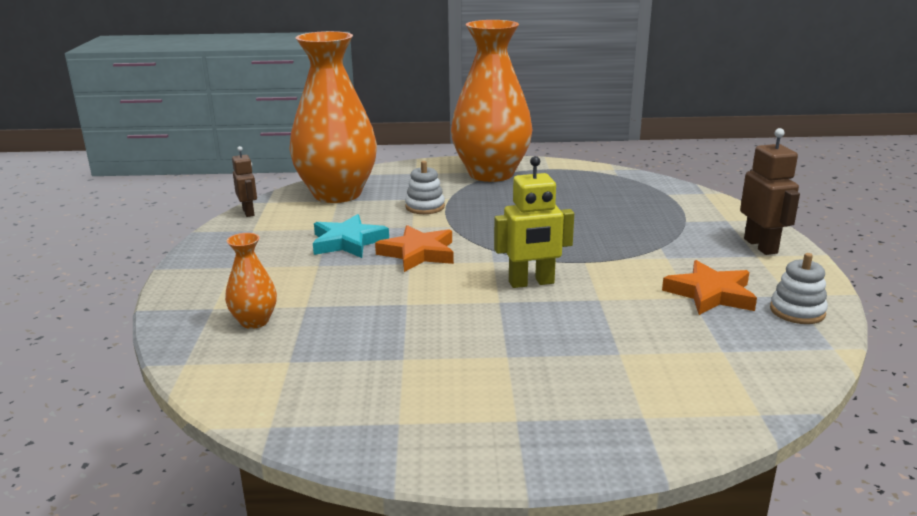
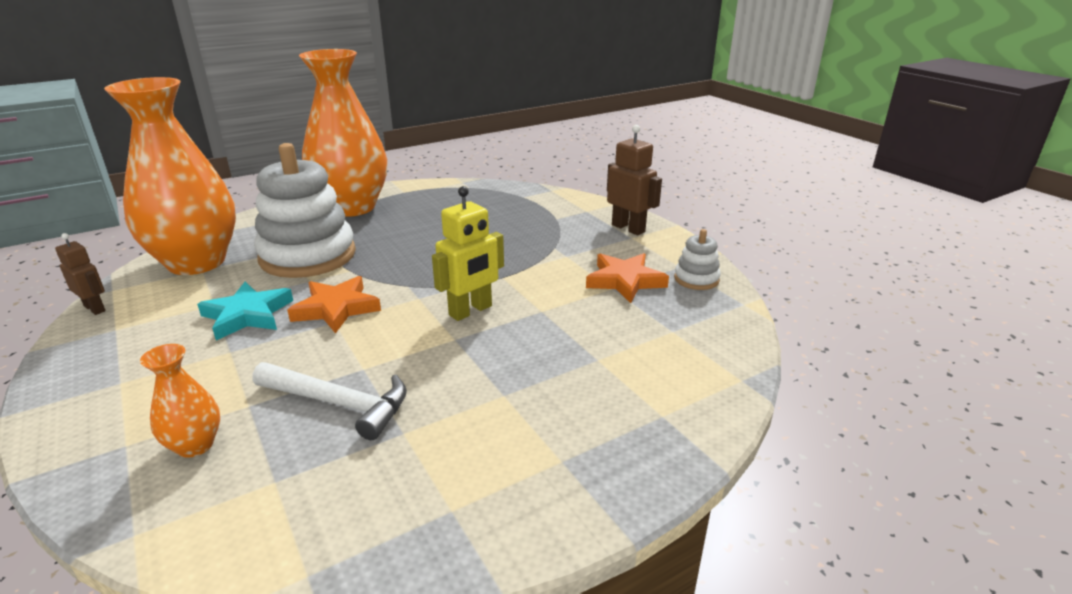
camera: 30 degrees left, 5 degrees up
(370, 323) = (338, 403): none -> white hammer
(425, 207) = (308, 256): white stacking toy -> white stacking toy, size x2.25

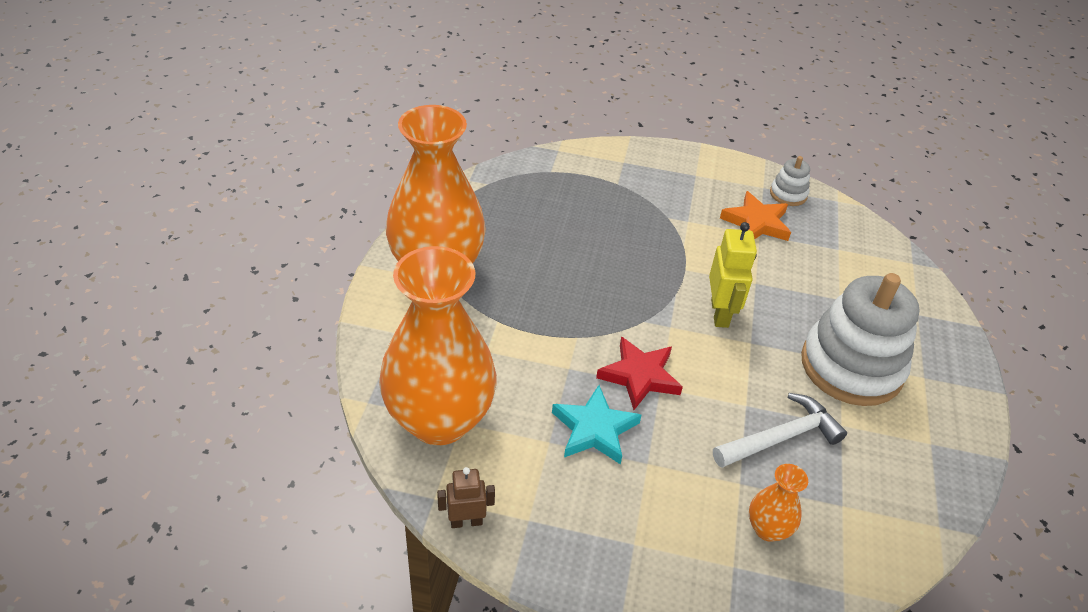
camera: 50 degrees left, 15 degrees up
(308, 256) = (517, 346): white stacking toy -> white stacking toy (851, 366)
(336, 308) = (639, 376): orange star -> red star
(628, 228) = (680, 166): brown robot -> none

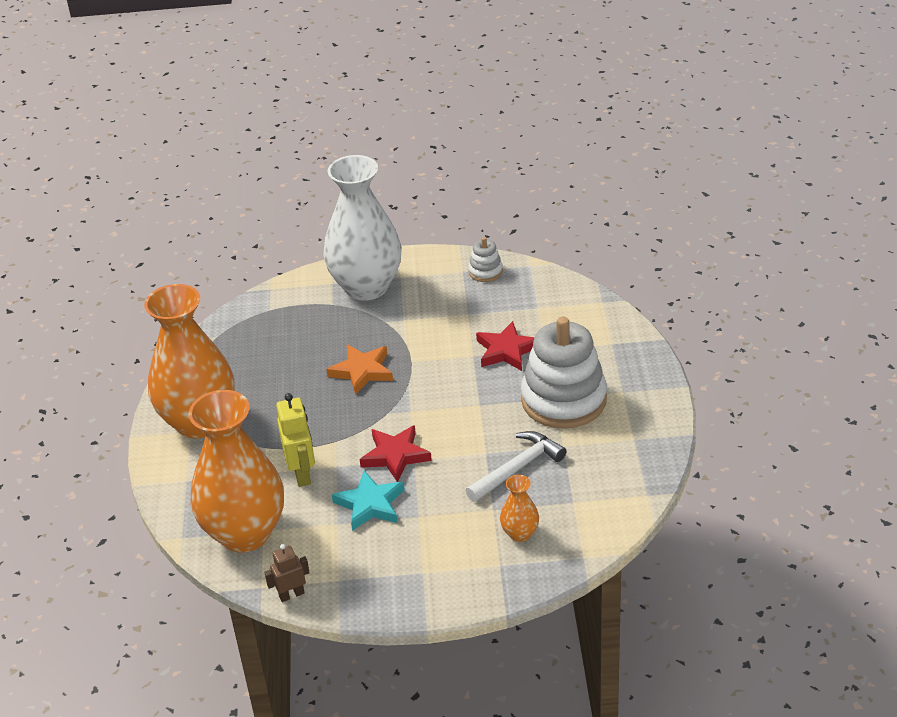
camera: 10 degrees left, 5 degrees down
(658, 176) = (366, 287): none -> white vase
(720, 313) = (449, 389): yellow robot -> yellow robot (302, 473)
(756, 223) = (463, 304): orange star -> orange star (362, 371)
(795, 288) = (507, 350): none -> red star

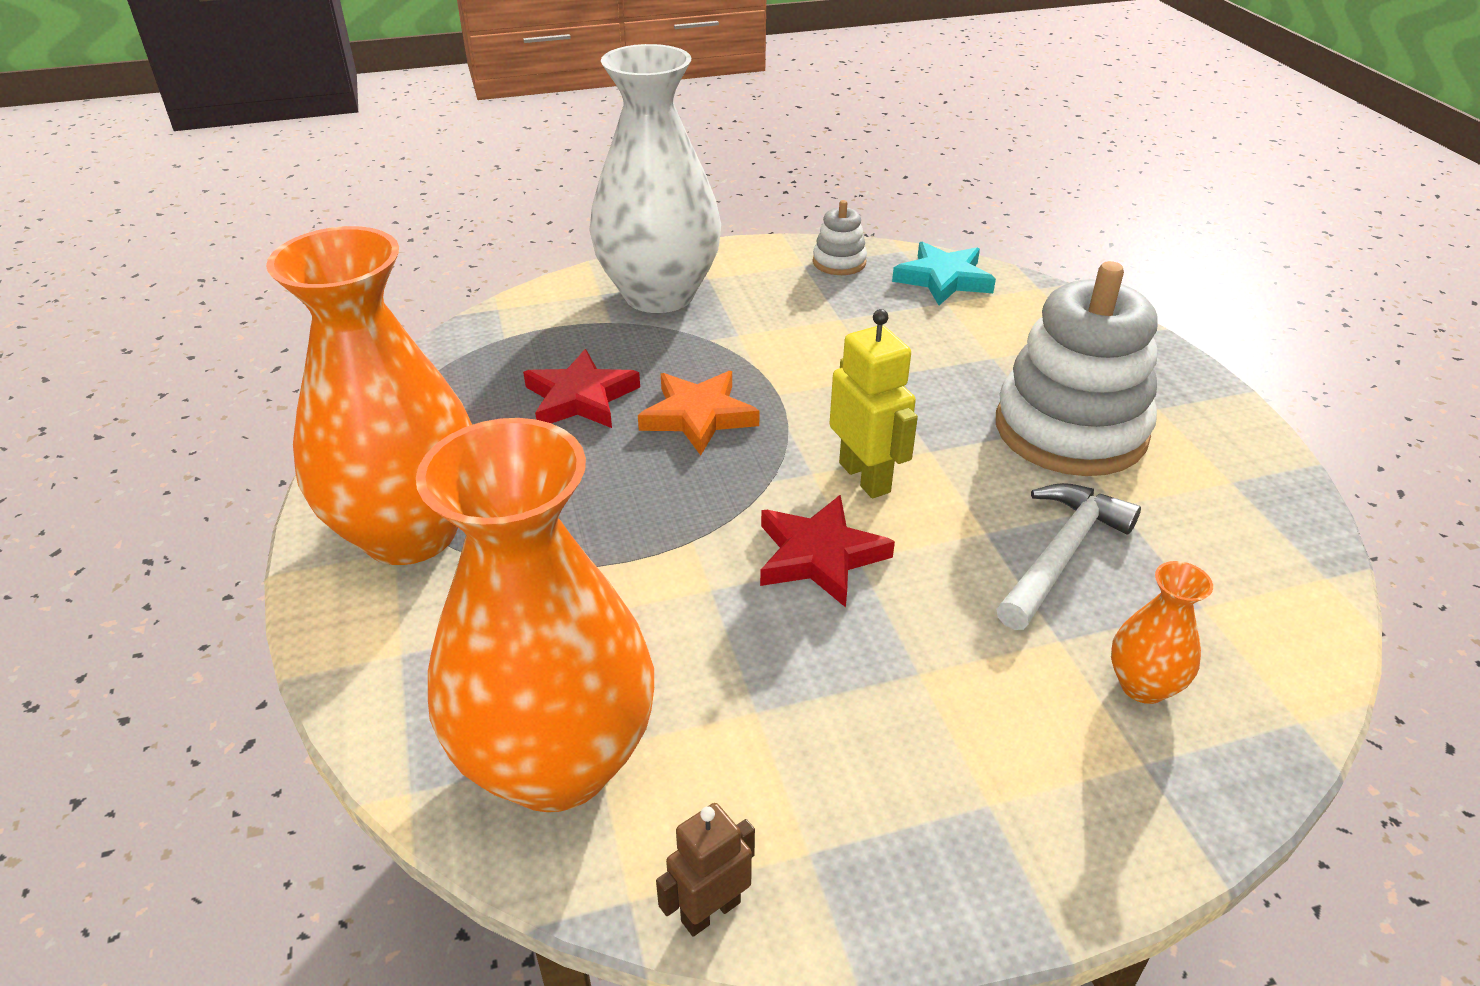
camera: 15 degrees left, 0 degrees up
(302, 473) = (646, 612): yellow robot -> yellow robot (865, 477)
(370, 504) = (810, 660): turquoise star -> turquoise star (943, 279)
(507, 350) = (931, 364): red star -> red star (581, 398)

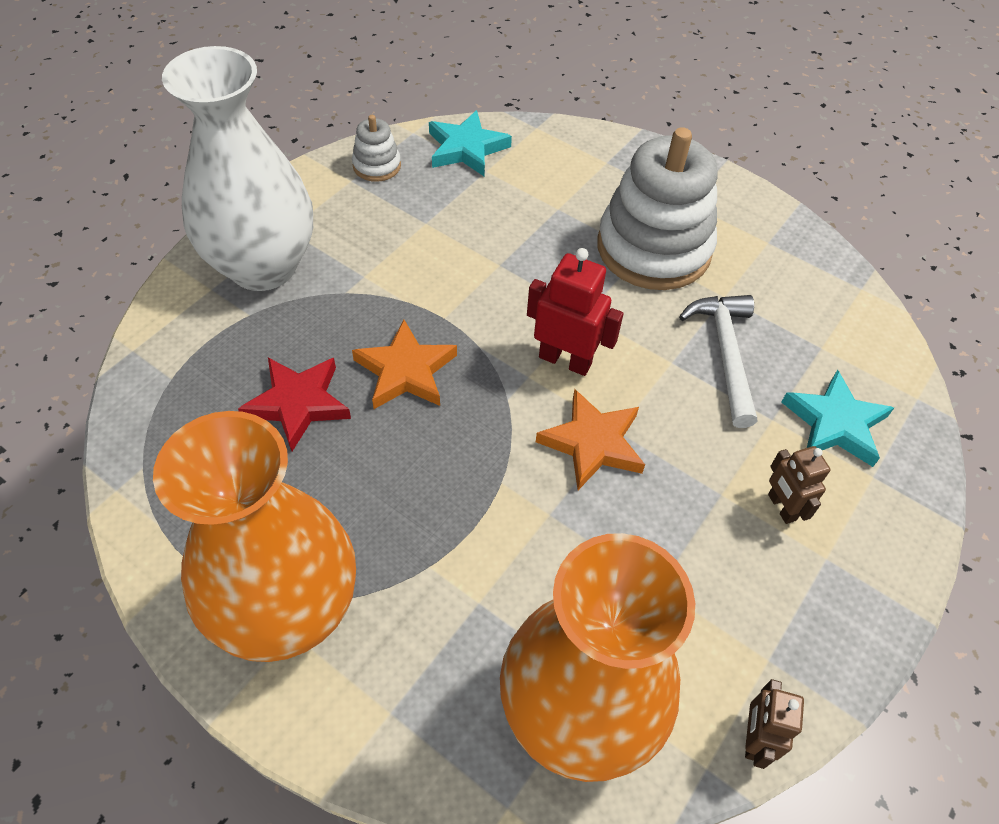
camera: 40 degrees left, 15 degrees up
(819, 556) = (592, 443): red star -> orange star
(865, 477) = (565, 360): yellow robot -> red robot
(981, 724) = (781, 507): none -> brown robot
(1143, 685) = (835, 423): orange vase -> turquoise star

